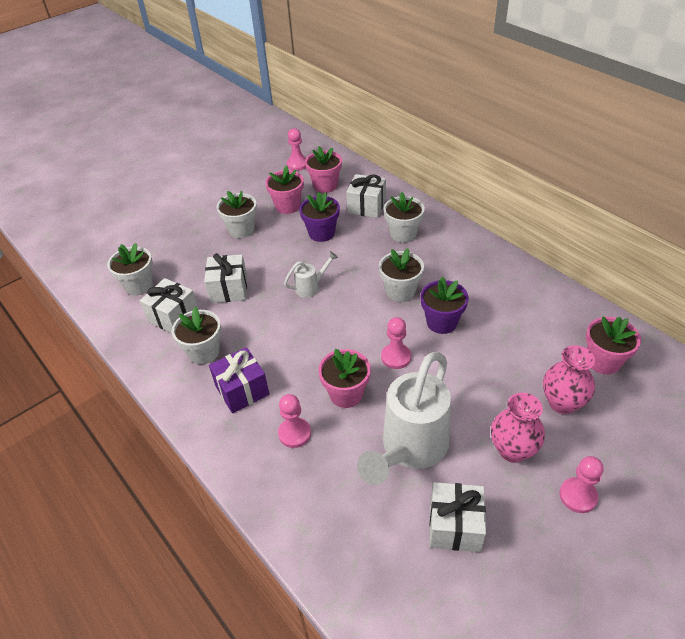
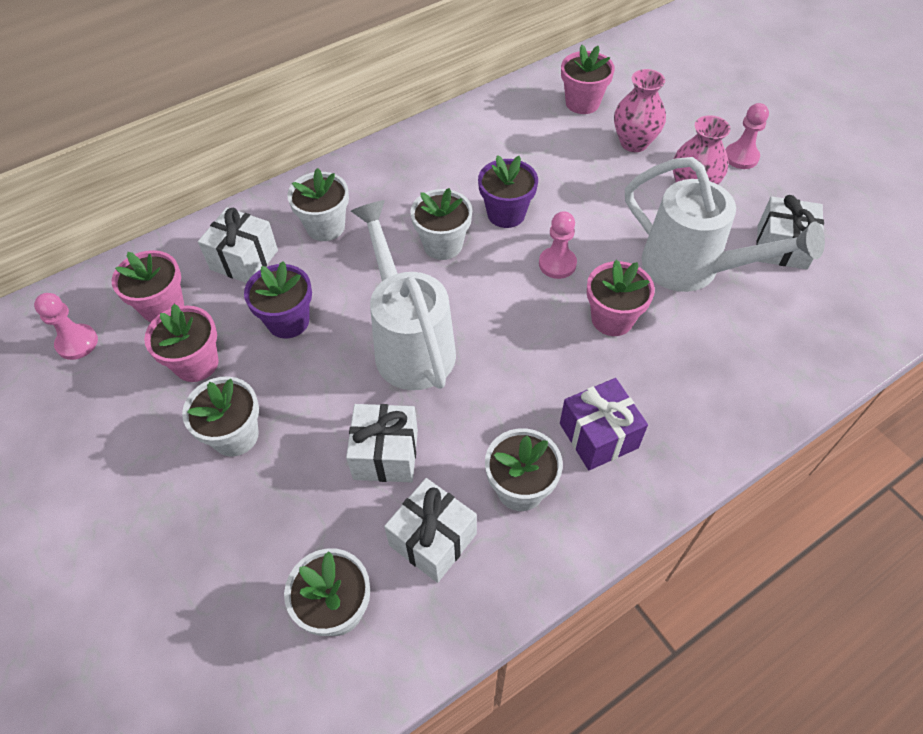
camera: 85 degrees left, 10 degrees up
(294, 433) = (671, 376): pink pawn -> none
(311, 287) = (409, 342): white watering can -> white watering can, size x2.24

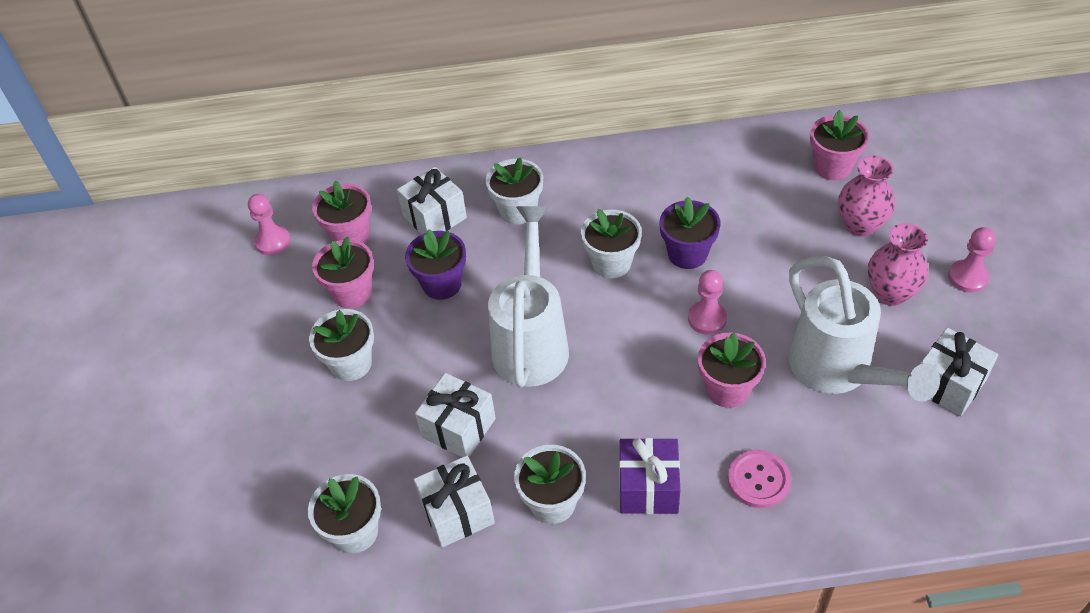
camera: 30 degrees right, 5 degrees down
(687, 388) = (758, 480): none -> pink button

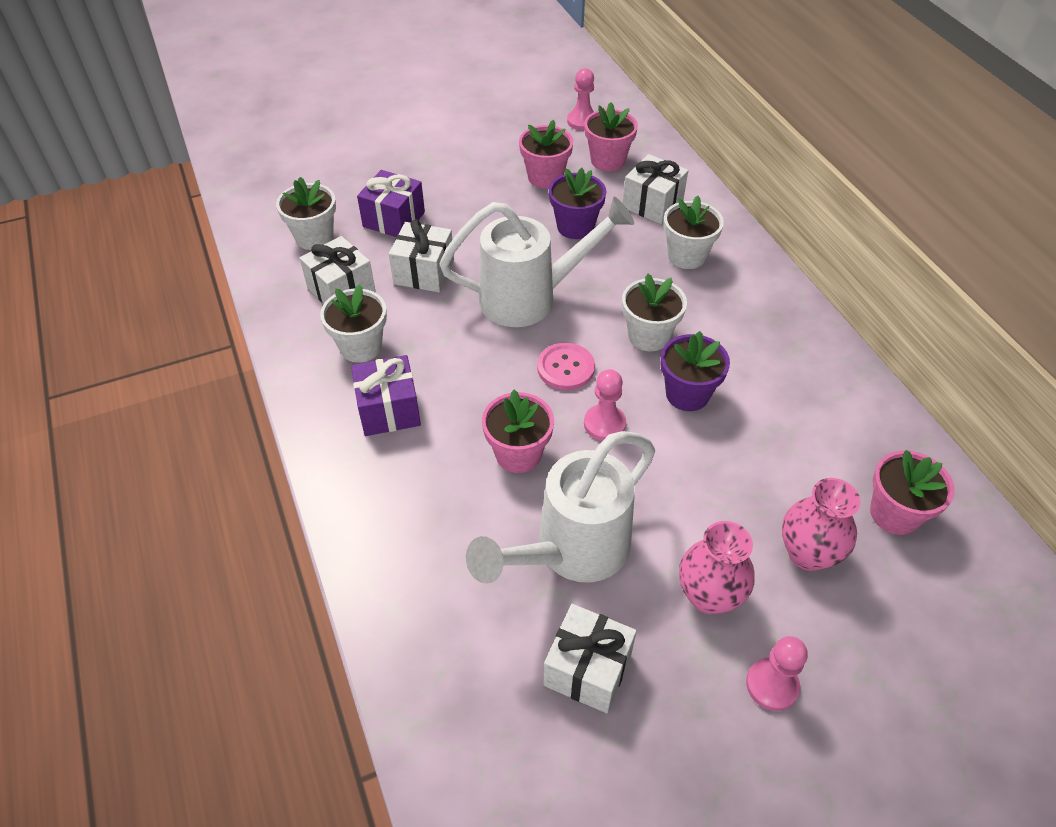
camera: 70 degrees right, 0 degrees up
(351, 364) = (471, 195): white flower pot -> none
(359, 445) = (394, 219): none -> purple gift
(758, 480) = (414, 495): pink button -> pink button (565, 368)

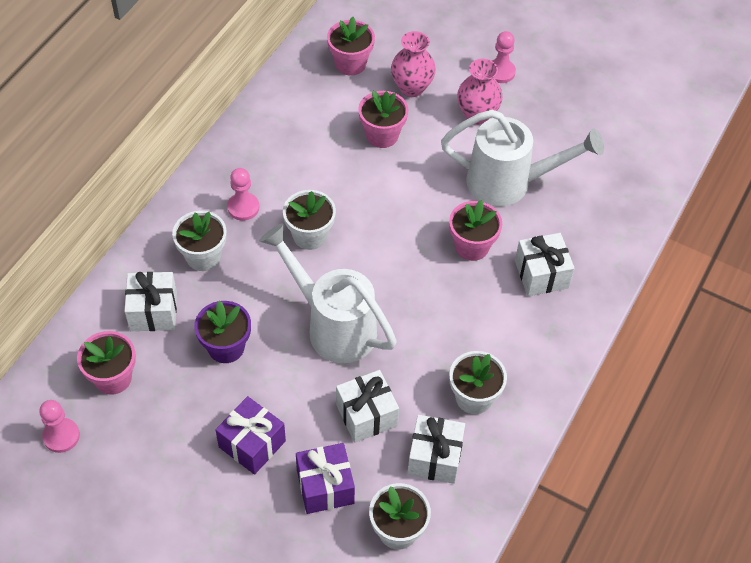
camera: 130 degrees left, 5 degrees up
(389, 410) = (507, 338): purple gift -> purple gift (252, 444)
(545, 177) = (175, 410): pink flower pot -> pink flower pot (382, 135)
(565, 368) = (381, 264): pink button -> none
(587, 669) = (564, 141): white gift -> white gift (541, 274)
(604, 424) = (408, 217): pink pawn -> pink pawn (243, 207)
(687, 394) = (344, 189): purple flower pot -> none

